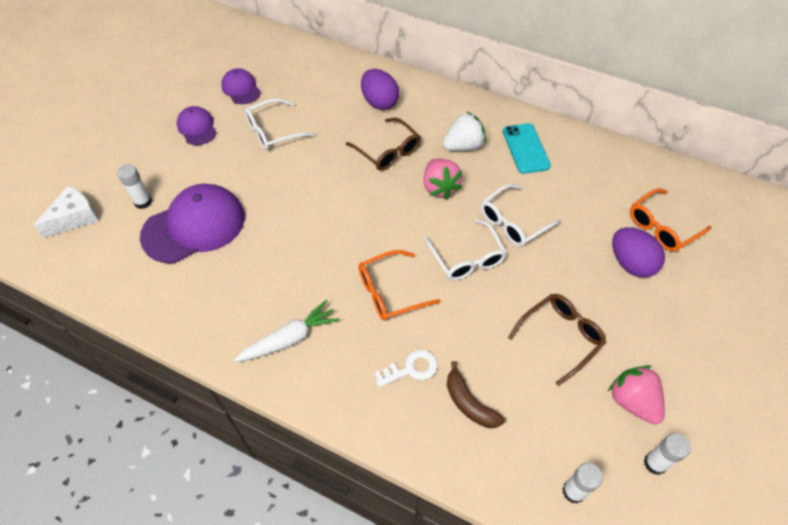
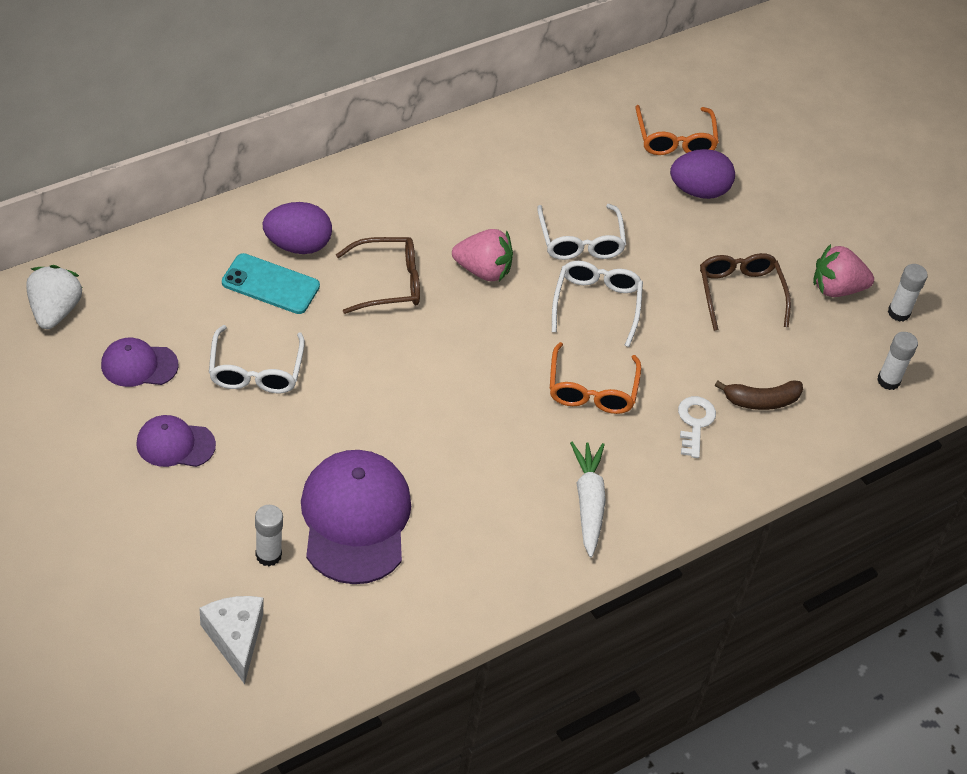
camera: 65 degrees left, 5 degrees down
(463, 146) = (438, 215): white strawberry -> white strawberry (54, 311)
(466, 258) = (596, 305): white glasses -> white glasses turned 90 degrees counterclockwise
(525, 148) = (488, 168): turquoise phone -> turquoise phone (270, 284)

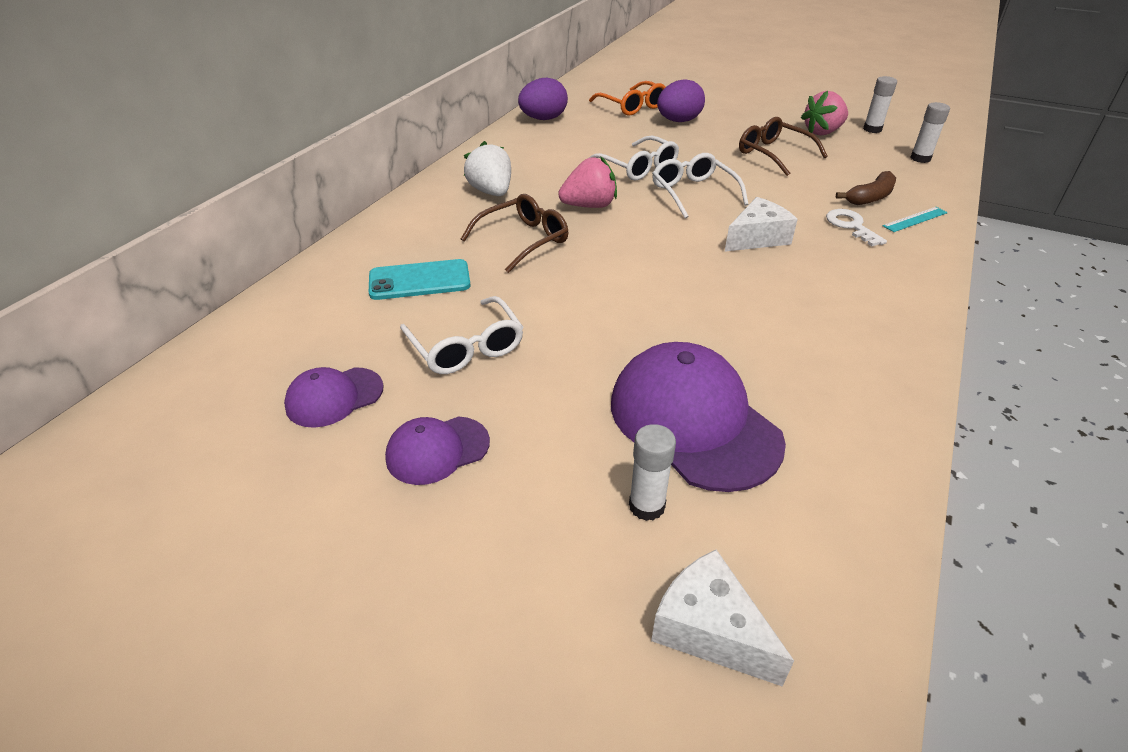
camera: 25 degrees left, 10 degrees down
(54, 311) = (195, 393): white strawberry -> white strawberry (491, 192)
(297, 245) = (419, 247): purple egg -> purple egg (543, 119)
(588, 502) = (858, 307): white carrot -> none
(591, 389) = (757, 238): orange glasses -> white cheese
(766, 448) = (915, 219): none -> turquoise ruler

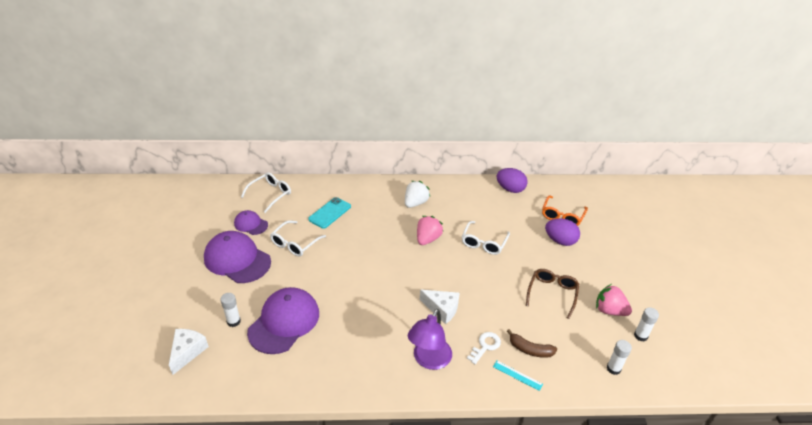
camera: 60 degrees right, 0 degrees up
(419, 280) = (330, 213): turquoise phone -> turquoise phone turned 75 degrees clockwise
(437, 450) = (237, 260): purple cap -> purple cap, size x1.89
(523, 240) = (380, 229): brown glasses -> none
(589, 206) = (427, 239): pink strawberry -> pink strawberry turned 105 degrees counterclockwise
(693, 193) = (472, 272): white glasses -> white glasses (270, 194)
(863, 279) = (429, 360): none -> purple lamp

